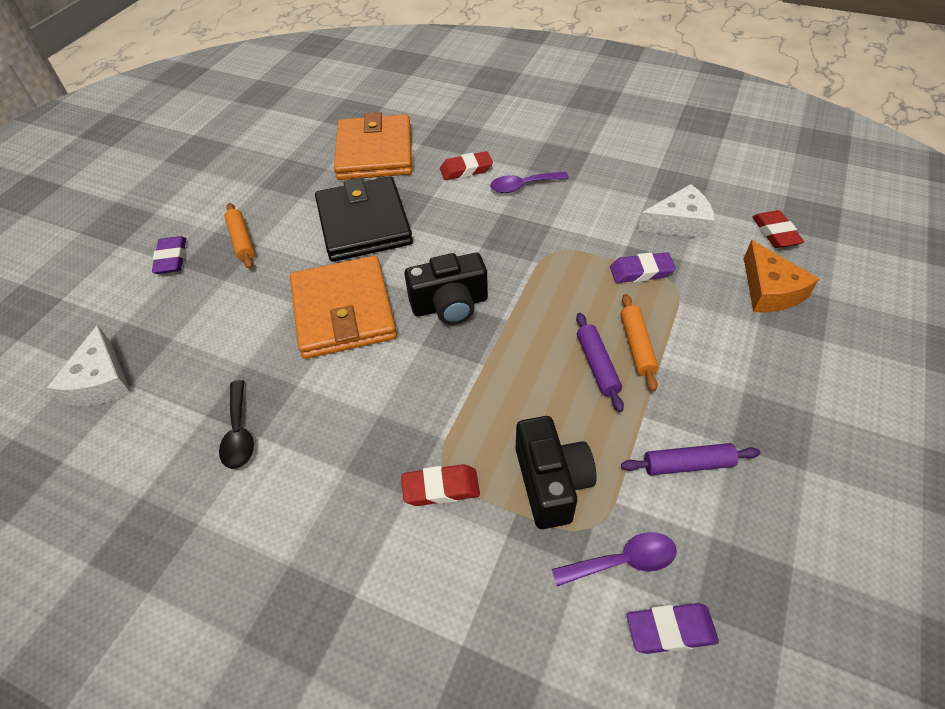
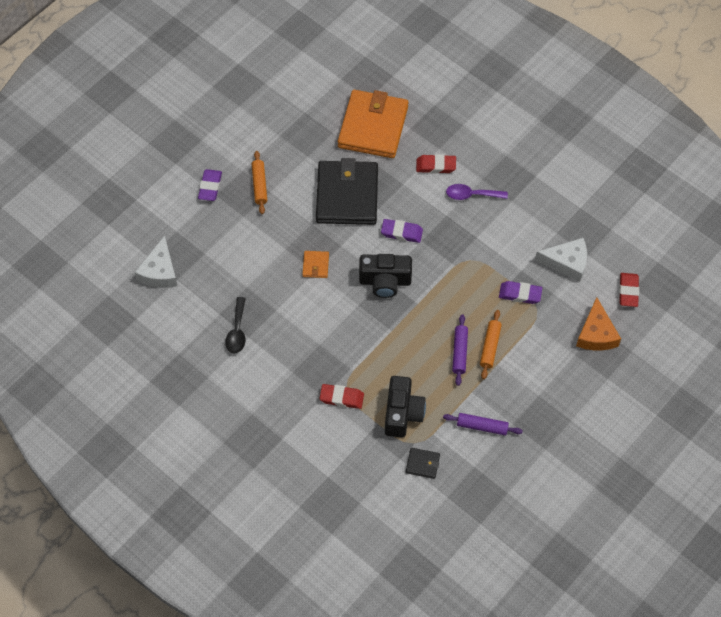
camera: 15 degrees right, 10 degrees up
(343, 311) = (315, 265): orange wallet -> orange wallet, size x0.41
(623, 561) = (422, 464): purple spoon -> black wallet
(670, 630) = (430, 501): purple eraser -> purple eraser (401, 232)

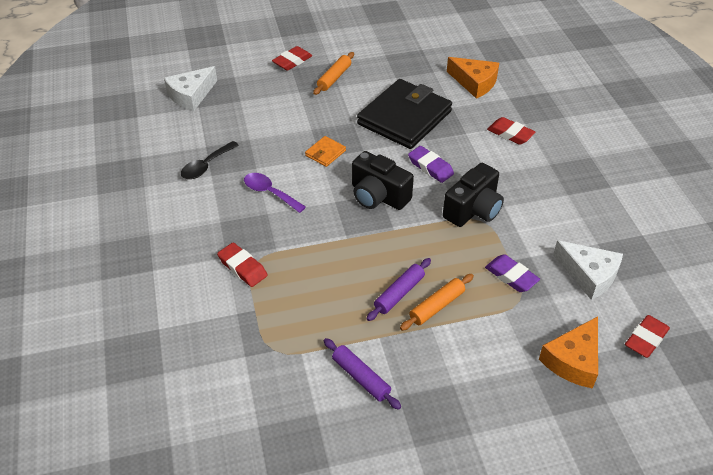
camera: 35 degrees right, 15 degrees down
(210, 187) = (292, 61): purple eraser -> red eraser
(373, 127) = (474, 83): orange wallet -> orange cheese
(402, 413) = (288, 315): black camera -> black camera (473, 210)
(422, 464) = (263, 375): black wallet -> none
(471, 195) = (528, 171): purple spoon -> purple spoon (269, 193)

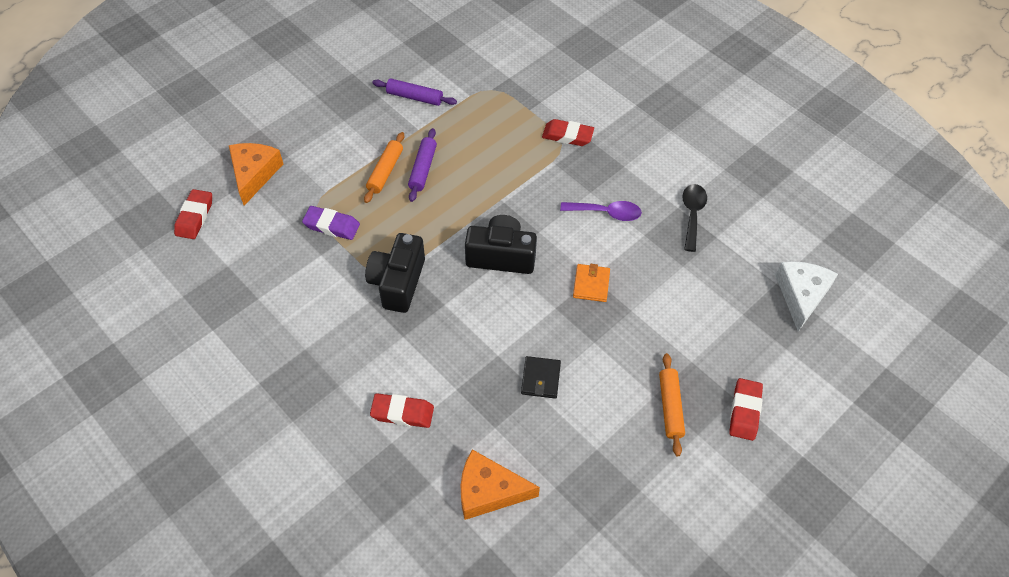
camera: 150 degrees right, 10 degrees up
(404, 118) = (540, 379): black wallet -> black wallet, size x0.41
(430, 167) = (469, 317): purple eraser -> none
(589, 275) = (258, 258): white cheese -> none

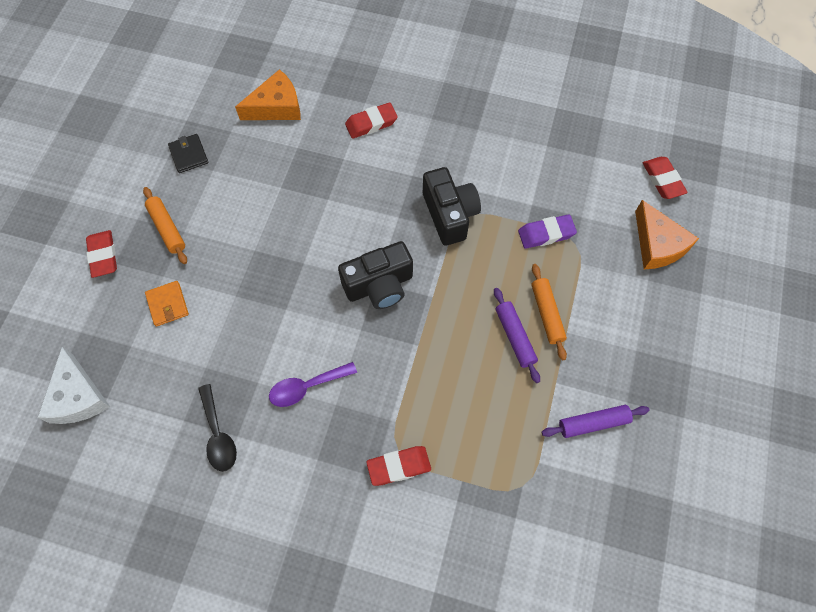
camera: 150 degrees right, 10 degrees up
(540, 379) = (283, 198): black wallet -> black wallet (189, 155)
(591, 284) = (283, 301): orange wallet -> orange wallet (167, 304)

